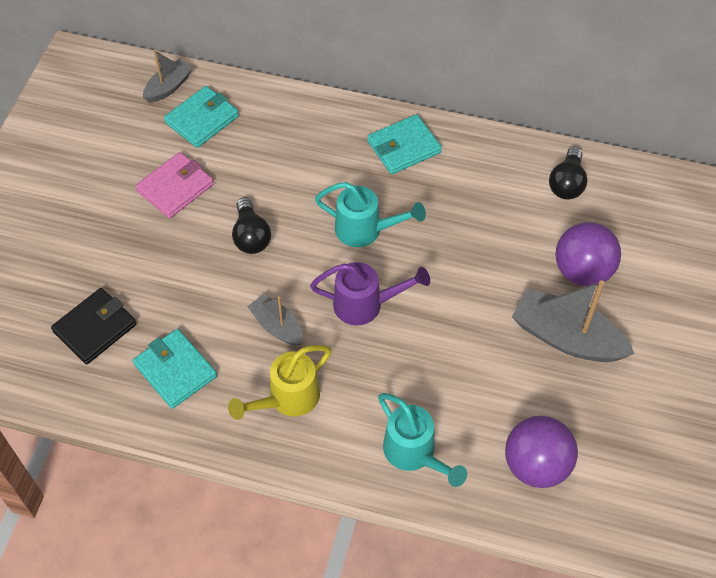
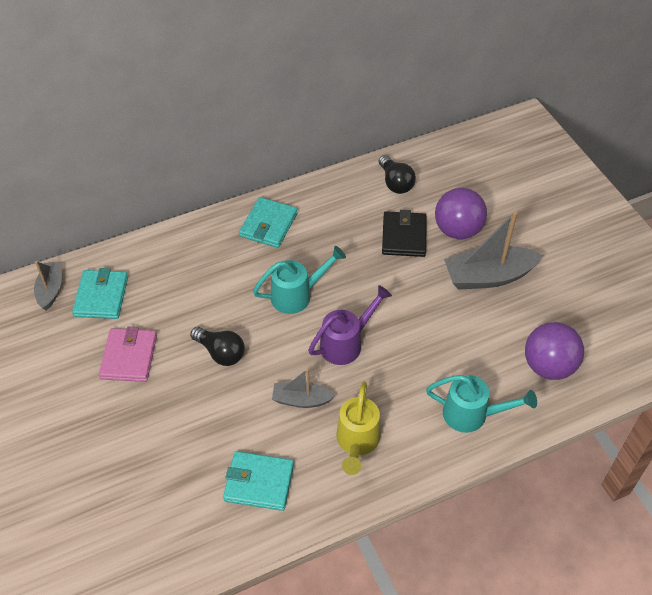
camera: 40 degrees left, 5 degrees down
(95, 328) = (167, 498): black wallet -> black wallet (404, 236)

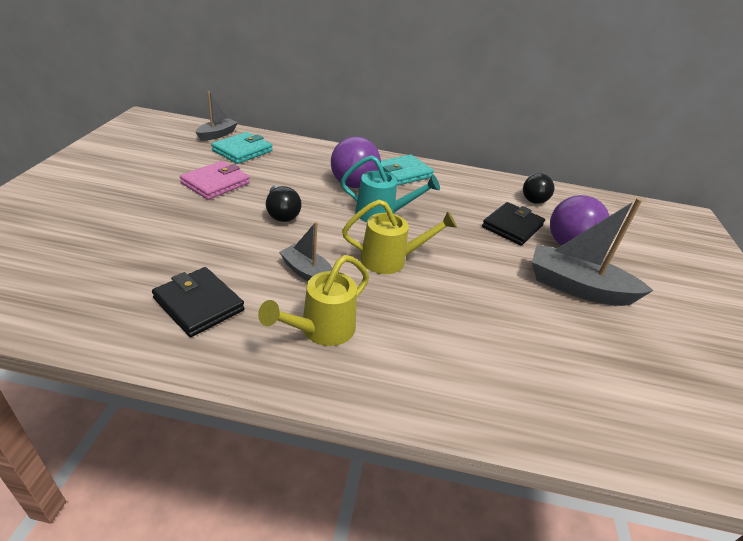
camera: 30 degrees right, 15 degrees down
(259, 482) = (199, 304): turquoise wallet -> black wallet
(346, 343) = (390, 260): purple watering can -> yellow watering can
(472, 415) = (466, 380): turquoise watering can -> none
(548, 366) = (598, 391): purple ball -> purple ball (353, 184)

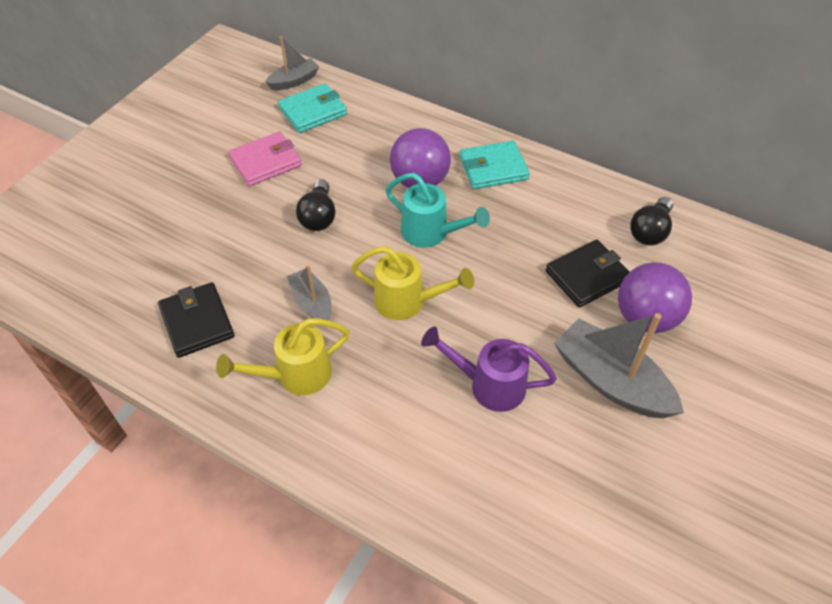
camera: 25 degrees right, 15 degrees up
(493, 306) = (489, 385): none -> purple watering can

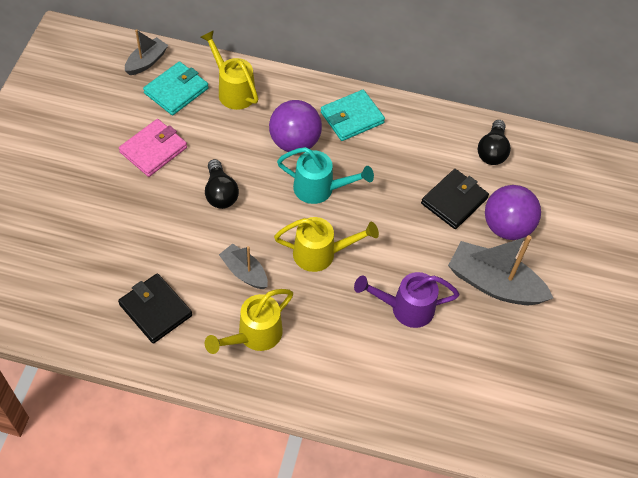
camera: 20 degrees left, 5 degrees up
(372, 121) = (233, 90): none -> yellow watering can

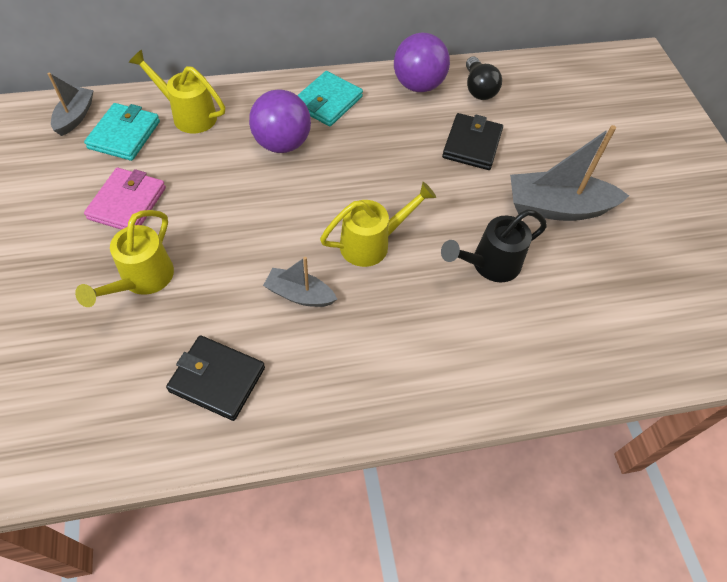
camera: 25 degrees left, 0 degrees up
(220, 193) = (228, 221): black light bulb -> none
(254, 335) = (348, 359): yellow watering can -> yellow watering can (142, 279)
(319, 189) = (333, 180): turquoise watering can -> none
(406, 308) = (490, 264): purple watering can -> black watering can
(506, 227) = (534, 151): purple ball -> purple ball (418, 85)

